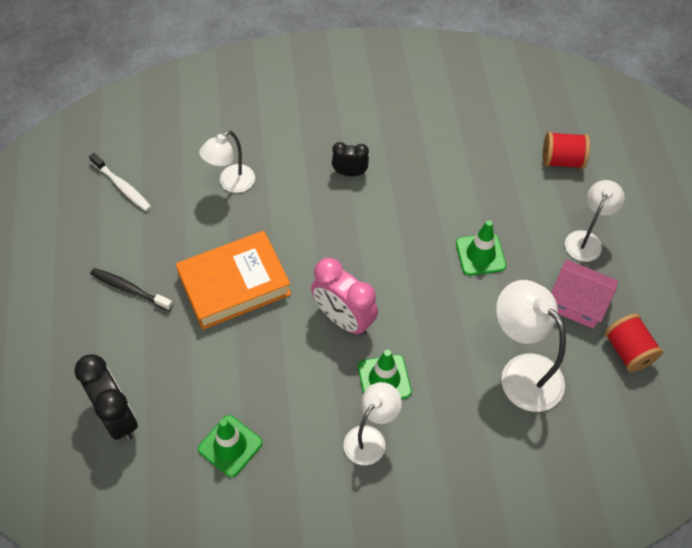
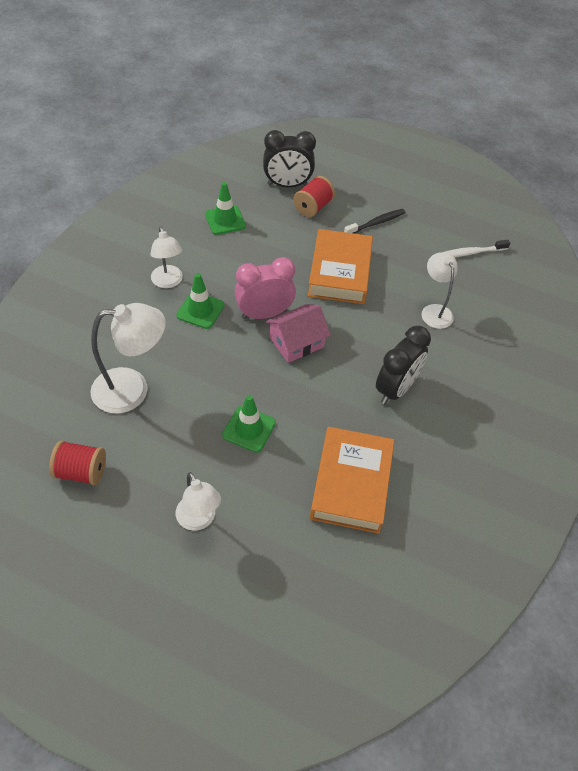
camera: 120 degrees right, 5 degrees down
(350, 173) = (395, 389): black clock -> black clock, size x1.74
(467, 160) = (351, 484): none -> orange book
(562, 160) = (296, 567): red spool -> red spool (313, 207)
(577, 302) = (151, 467): pink house -> pink house (296, 342)

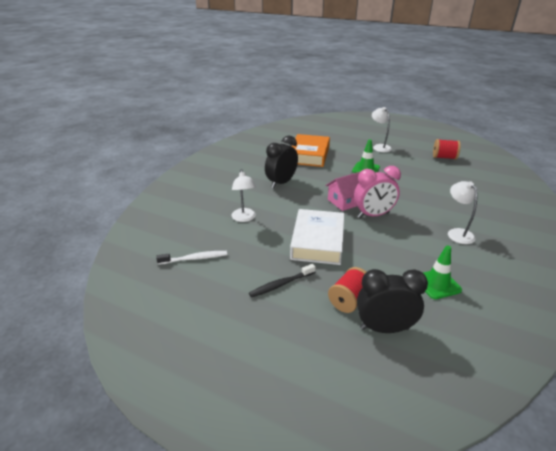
camera: 175 degrees left, 20 degrees down
(132, 389) = (440, 181): white lamp -> none
(200, 310) = (421, 216): green traffic cone -> none
(340, 272) = (317, 241): orange book -> white book

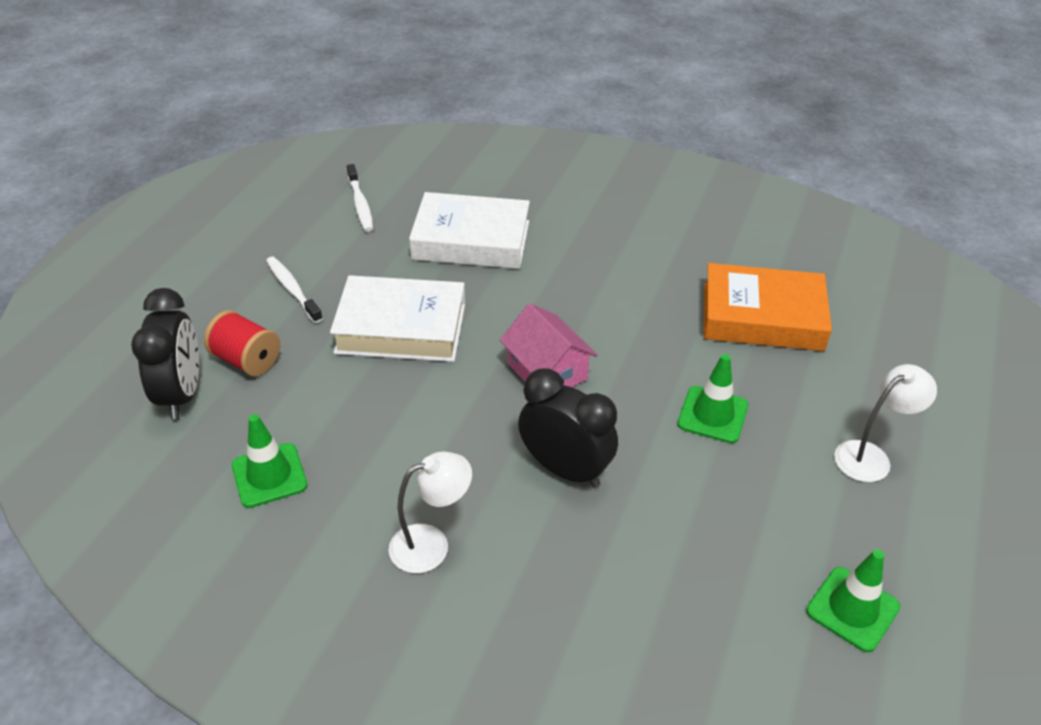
camera: 85 degrees right, 10 degrees up
(244, 218) = (471, 240): white lamp -> white book
(281, 183) = (609, 278): black clock -> black clock (565, 469)
(281, 284) = (292, 290): black toothbrush -> white toothbrush
(373, 215) = (495, 409): pink clock -> none
(444, 157) = (852, 609): red spool -> green traffic cone

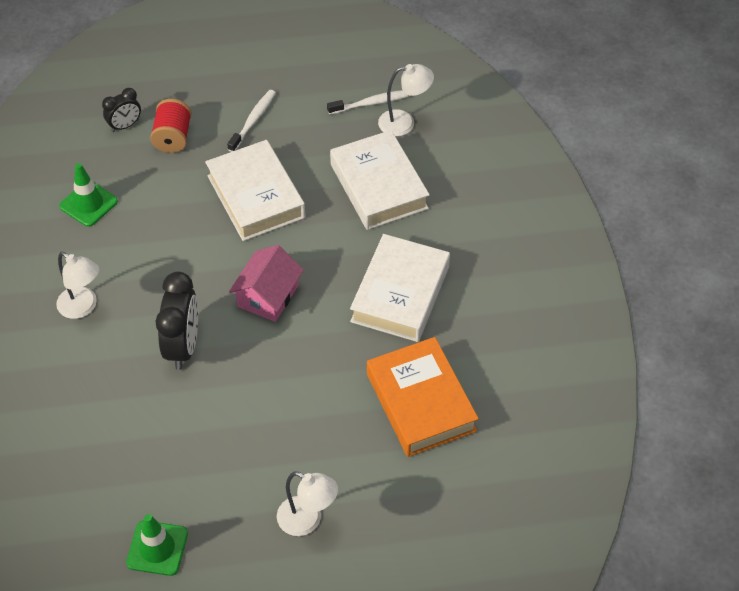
camera: 60 degrees right, 10 degrees up
(182, 394) = (125, 126): black clock -> black clock, size x0.57
(360, 204) = (372, 103): white toothbrush -> white toothbrush turned 150 degrees counterclockwise
(407, 195) = (404, 123): none -> white lamp
(619, 278) = (400, 294): none -> white book
(712, 415) = (288, 409): green traffic cone -> none

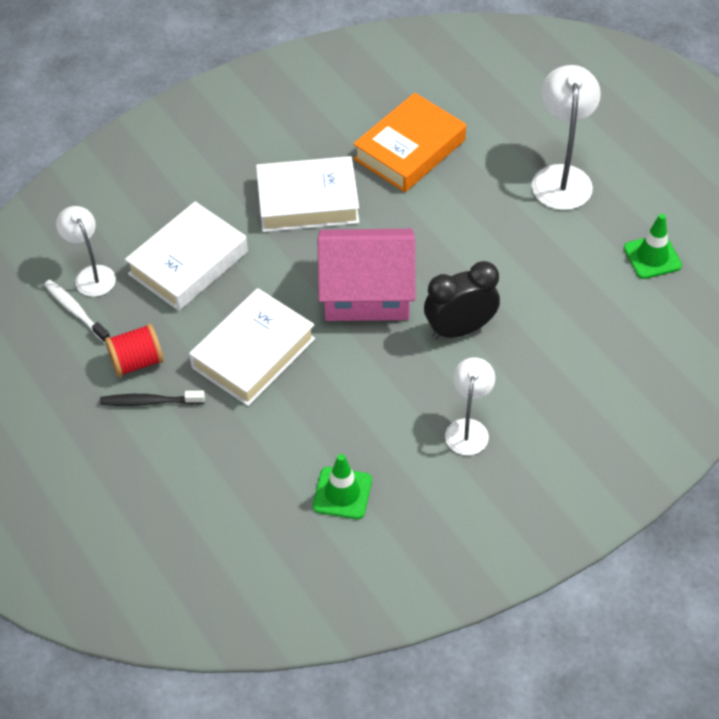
camera: 115 degrees left, 0 degrees up
(125, 126) = (215, 518): black clock -> none
(173, 137) = (210, 463): red spool -> red spool (137, 362)
(253, 120) = (150, 402): white toothbrush -> black toothbrush
(268, 296) = (366, 292): pink house -> pink house, size x1.62
(307, 520) = (561, 177): white lamp -> white lamp, size x1.57

